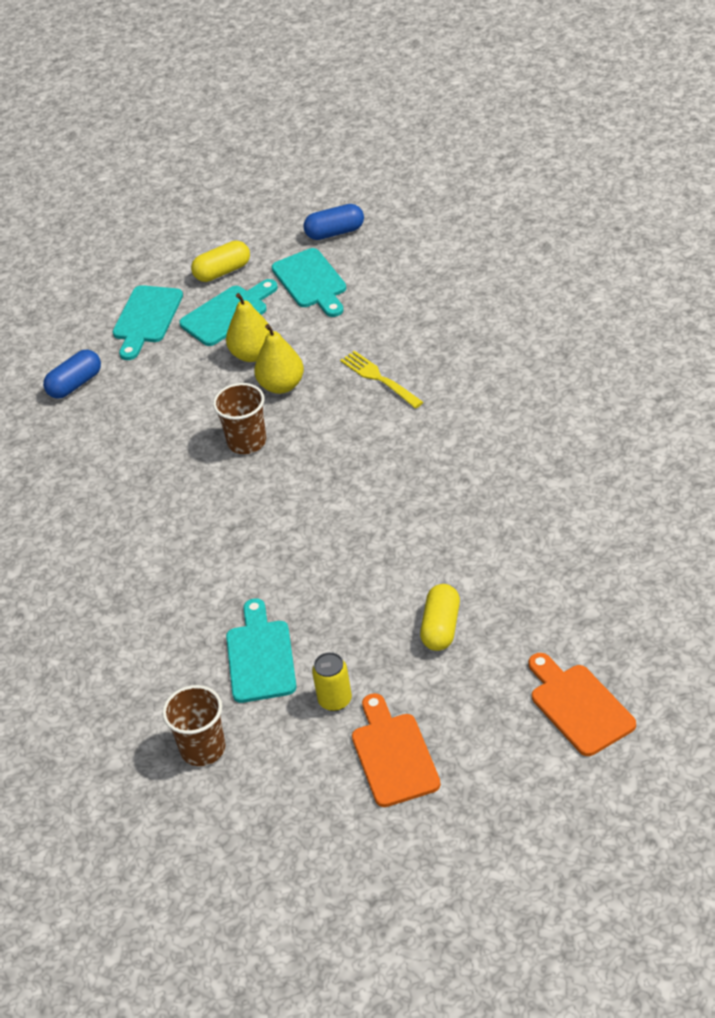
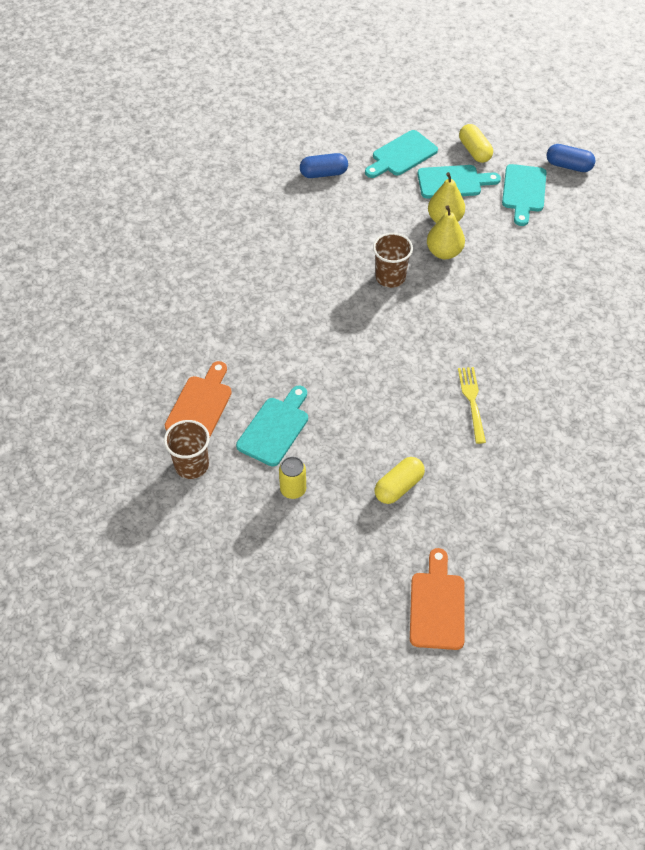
camera: 30 degrees right, 10 degrees up
(222, 272) = (474, 151): yellow capsule -> yellow capsule turned 60 degrees clockwise
(379, 379) = (509, 286): yellow fork -> yellow fork (472, 401)
(393, 755) = (295, 552): orange cutting board -> orange cutting board (200, 405)

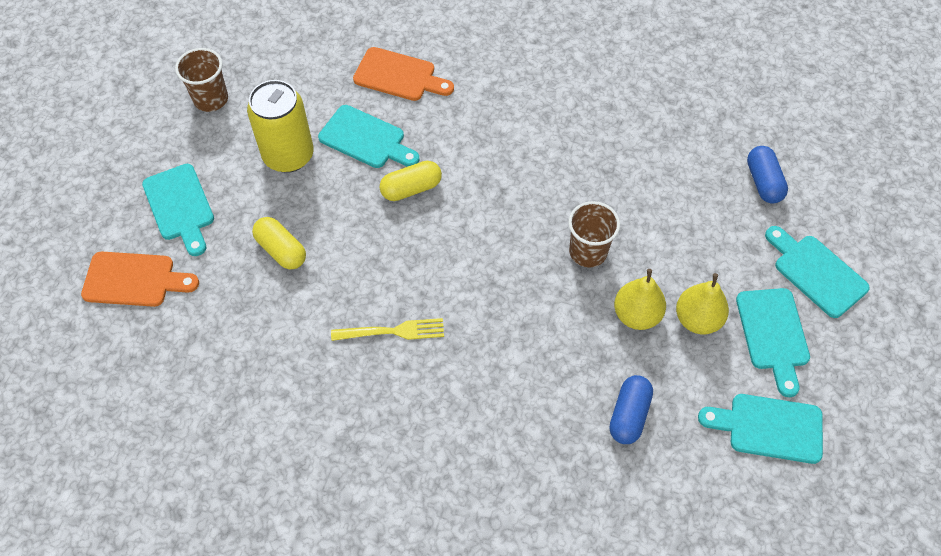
camera: 90 degrees right, 5 degrees up
(191, 465) = (326, 72): brown cup -> brown cup (211, 99)
(293, 489) = (288, 155): yellow can -> yellow can, size x1.91
(353, 577) = (180, 206): none -> turquoise cutting board
(474, 151) = (844, 367): yellow capsule -> yellow capsule (411, 188)
(568, 166) = (837, 500): blue capsule -> blue capsule (629, 415)

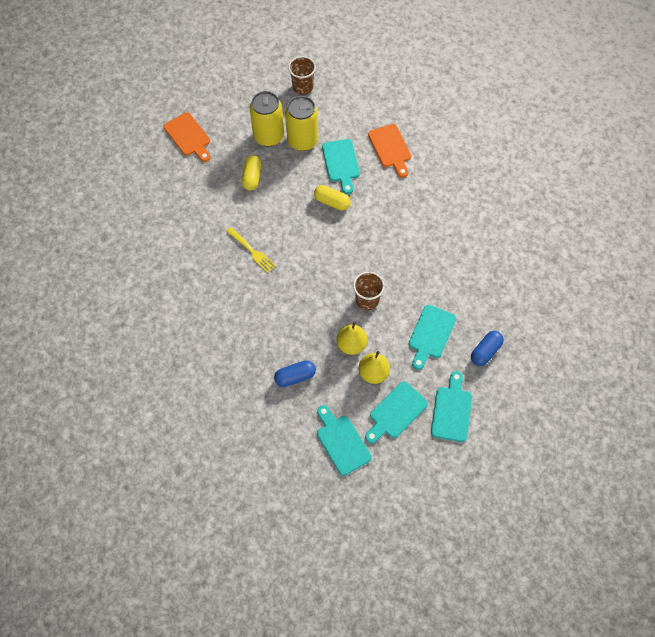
camera: 50 degrees right, 5 degrees up
(180, 206) = (238, 122): turquoise cutting board -> turquoise cutting board (430, 334)
(240, 187) = (268, 136): none -> yellow can

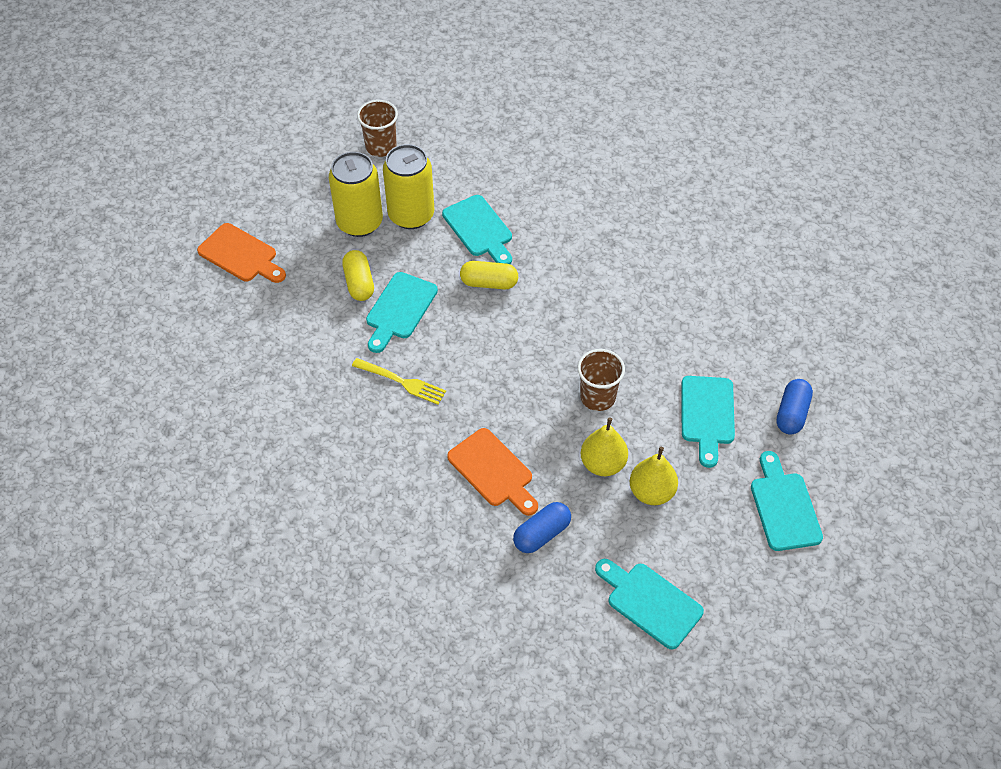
camera: 20 degrees left, 10 degrees down
(390, 148) = (539, 191): orange cutting board -> orange cutting board (493, 471)
(396, 412) = (708, 535): turquoise cutting board -> turquoise cutting board (399, 309)

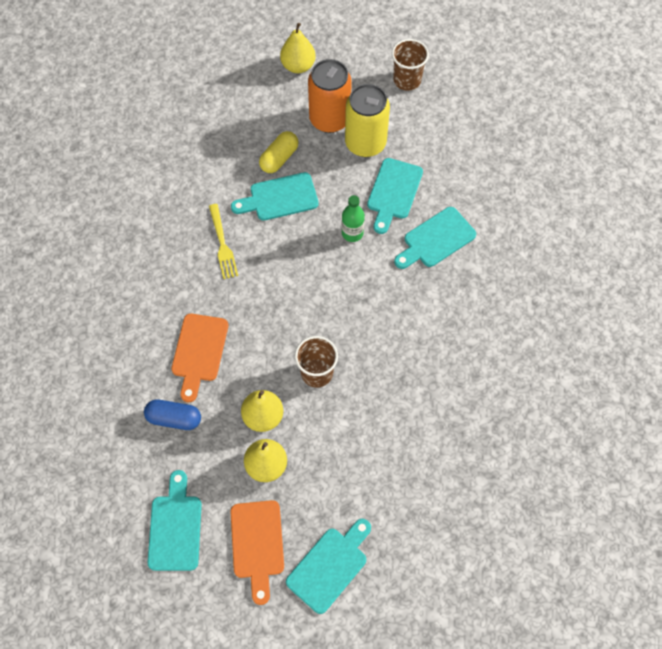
camera: 50 degrees right, 10 degrees up
(241, 255) = (239, 77): orange cutting board -> orange cutting board (257, 544)
(279, 207) = (298, 66): none -> yellow pear
(359, 222) = (329, 119): yellow can -> orange can
(489, 283) = (352, 233): yellow capsule -> green bottle
(707, 415) = (366, 457): turquoise cutting board -> turquoise cutting board (436, 239)
(792, 413) = (419, 516): blue capsule -> none

